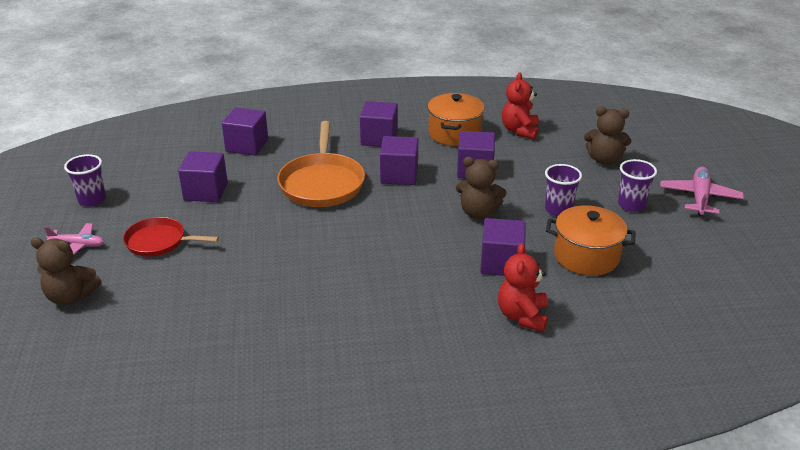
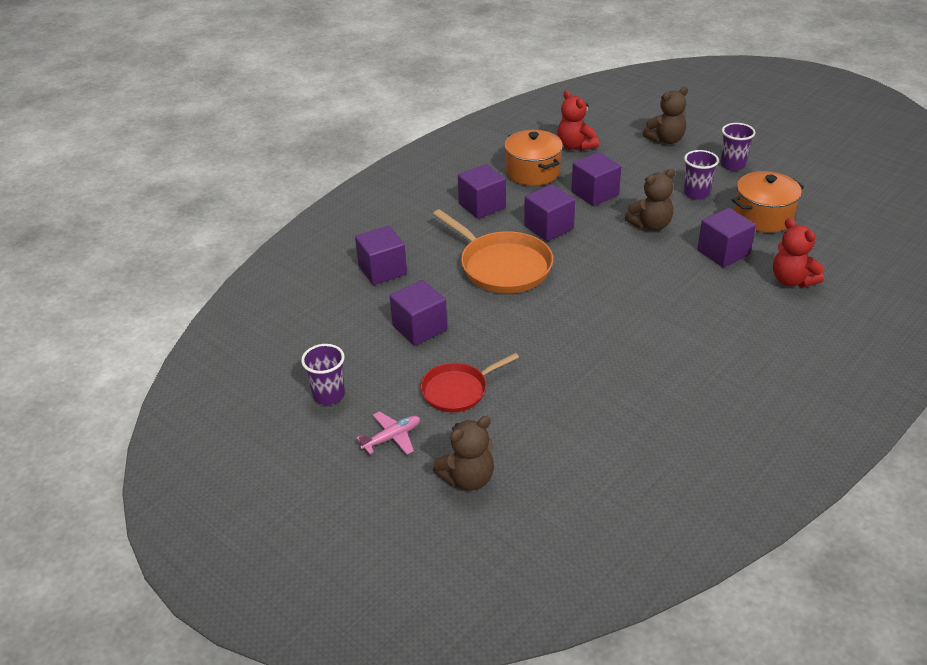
camera: 40 degrees left, 5 degrees up
(699, 197) = (761, 137): pink plane -> none

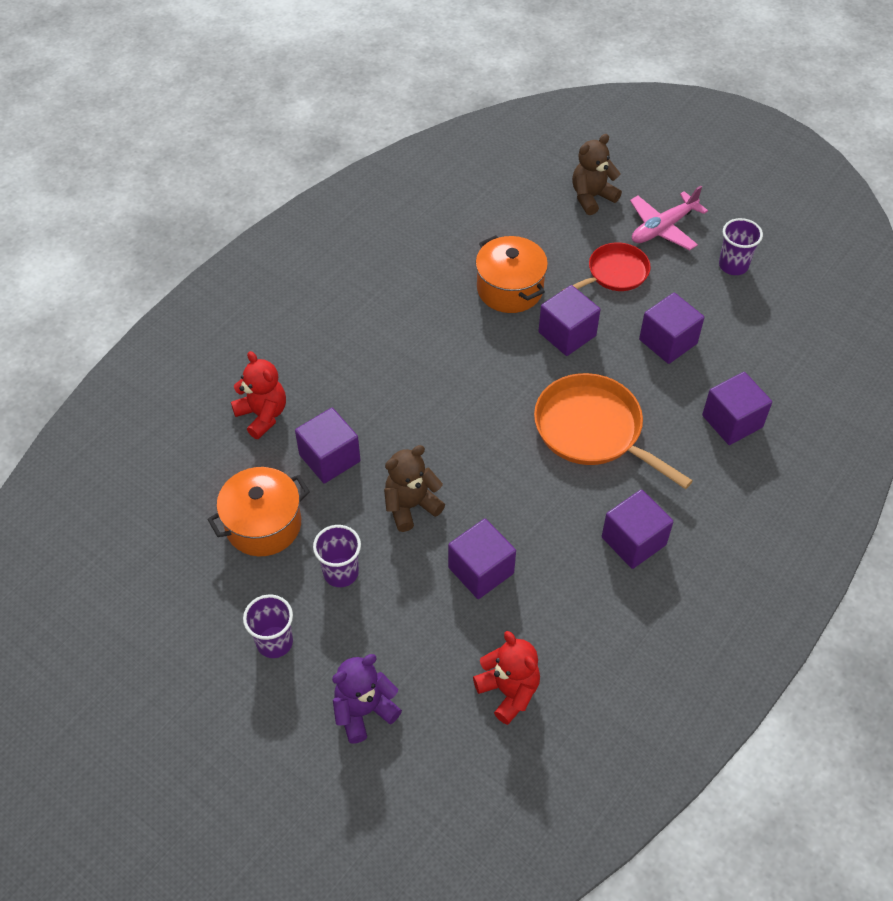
camera: 175 degrees right, 15 degrees up
(392, 437) = (663, 228): pink plane -> pink plane, size x1.51
(532, 172) = (571, 620): orange pot -> orange pot (510, 289)
(548, 227) = (541, 499): purple cube -> purple cube (567, 334)
(665, 140) = (364, 711): brown teddy bear -> purple teddy bear

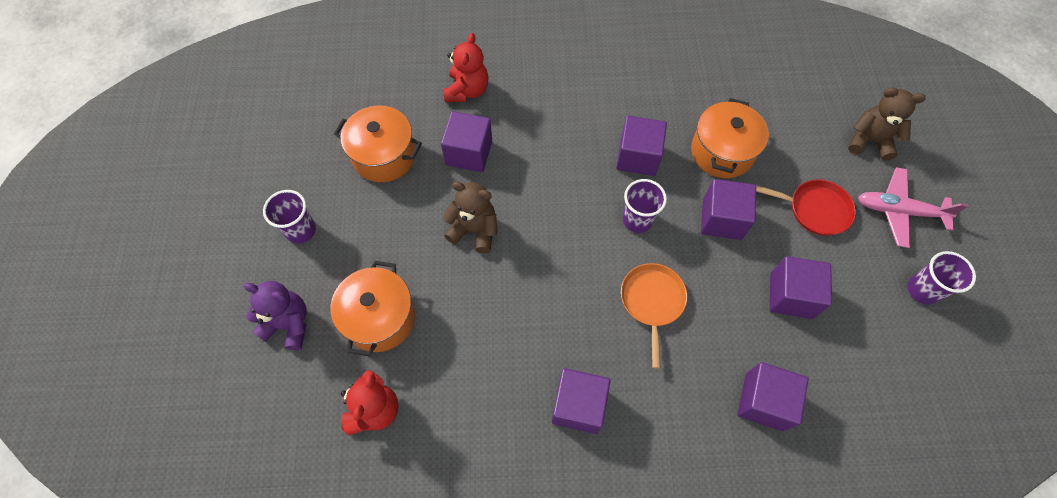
camera: 50 degrees right, 10 degrees up
(341, 572) = (385, 228): purple cup -> purple cup (637, 220)
(426, 633) = (380, 318): none -> orange pot
(481, 570) = (460, 315): purple cube -> purple cube (637, 157)
(592, 430) = (652, 301): orange pan -> orange pan, size x0.62

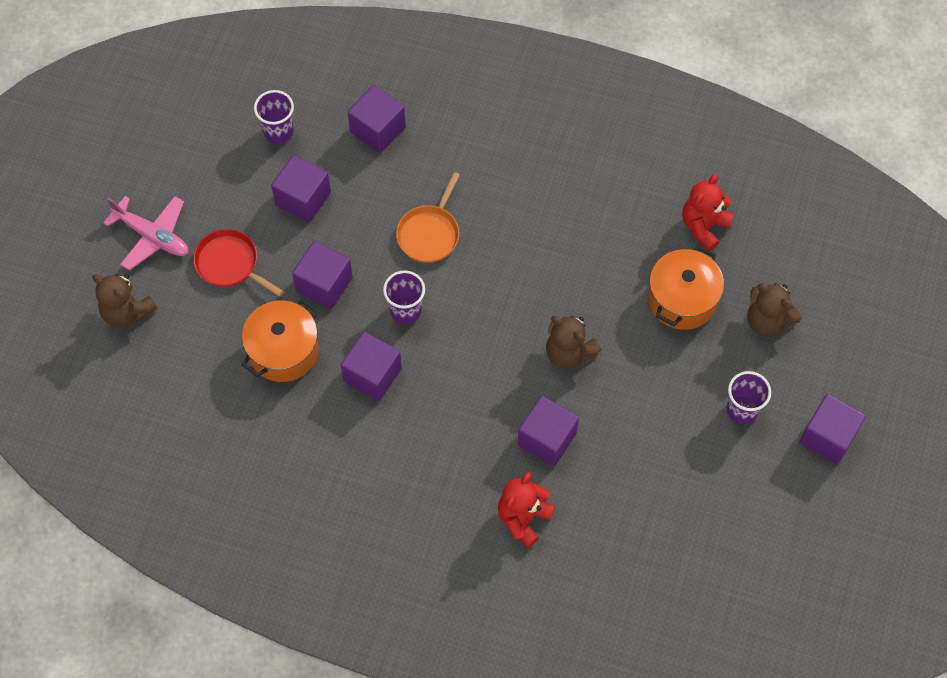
camera: 160 degrees left, 0 degrees up
(289, 324) = (767, 321): purple teddy bear -> brown teddy bear
(384, 156) = (638, 466): orange pot -> none
(578, 406) = (531, 175): purple cube -> purple cube (828, 437)
(922, 290) = (185, 165): purple cup -> purple cup (278, 132)

